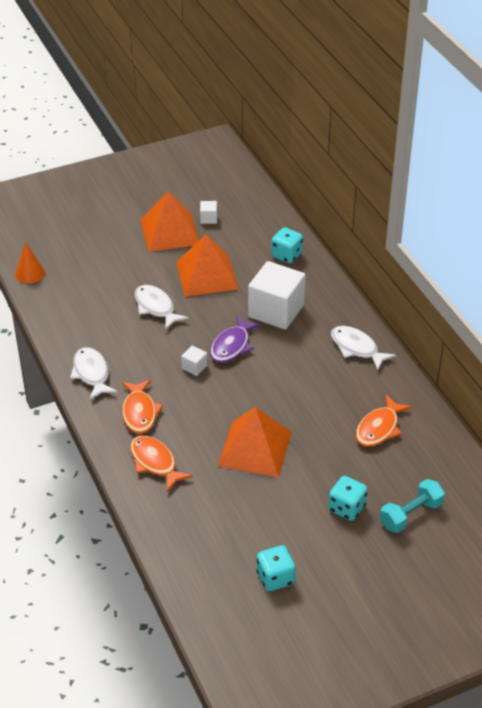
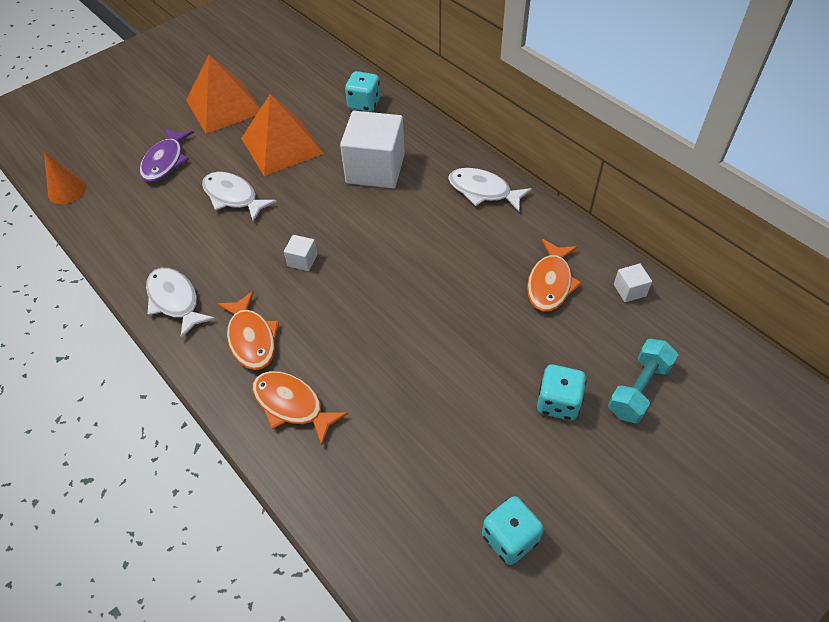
camera: 15 degrees left, 10 degrees up
(208, 218) = (263, 83): white cube -> white cube (629, 290)
(232, 346) = (339, 223): purple fish -> purple fish (165, 161)
(255, 449) = (413, 350): orange pyramid -> none

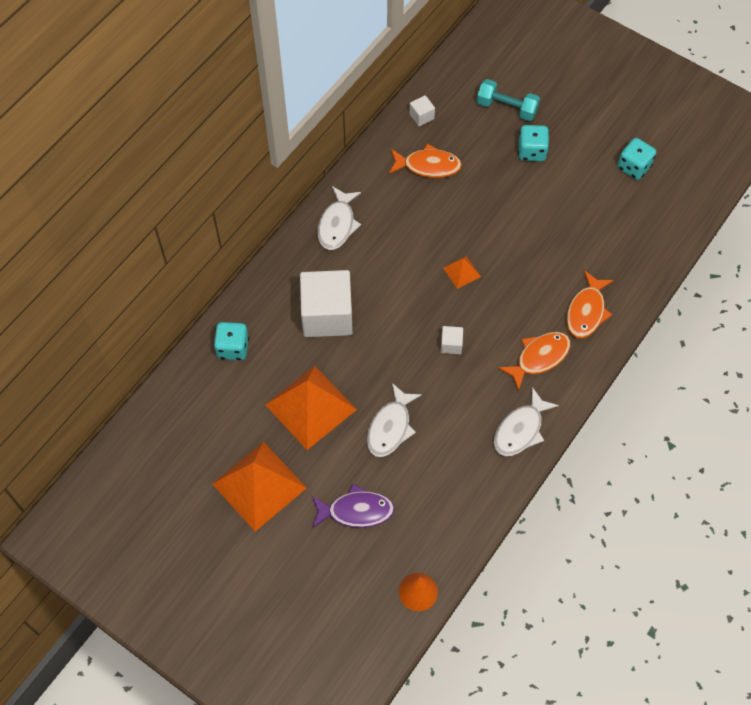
camera: 105 degrees left, 10 degrees up
(391, 287) = (461, 272): none -> orange pyramid

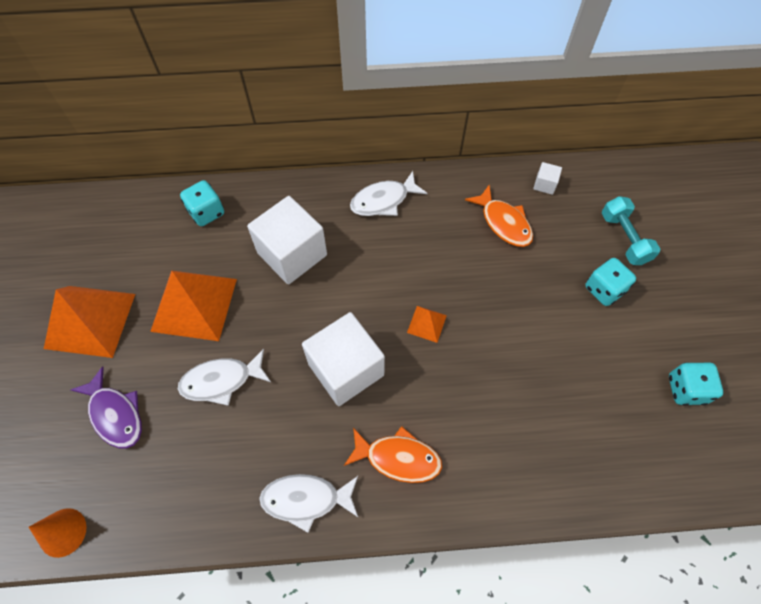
camera: 50 degrees right, 0 degrees up
(451, 344) = (346, 369): white cube -> white cube, size x2.39
(586, 311) = (488, 465): orange fish -> none

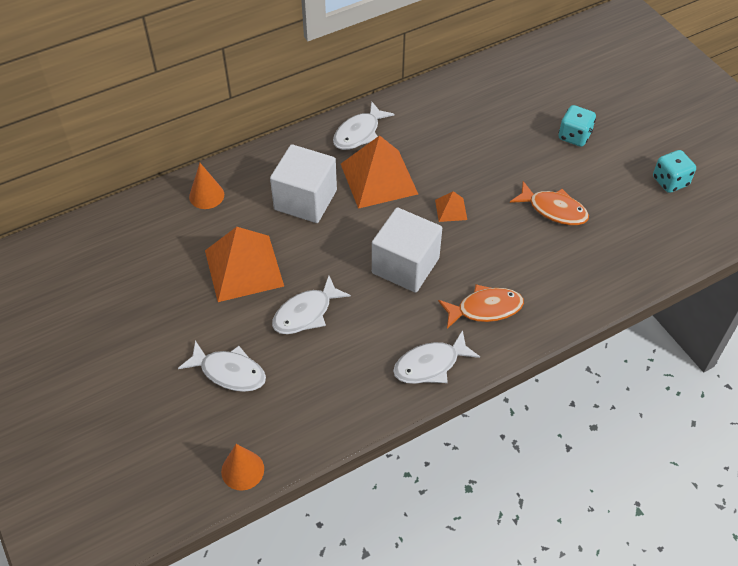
camera: 25 degrees left, 10 degrees down
(90, 320) = (156, 314): orange pyramid -> orange pyramid (378, 178)
(115, 414) = (229, 372): purple fish -> white fish
(206, 212) = (206, 195): turquoise dice -> orange cone
(504, 222) = (469, 116): orange fish -> orange fish (554, 210)
(545, 184) = (485, 77): white cube -> none
(624, 238) = (569, 95): turquoise dumbbell -> none

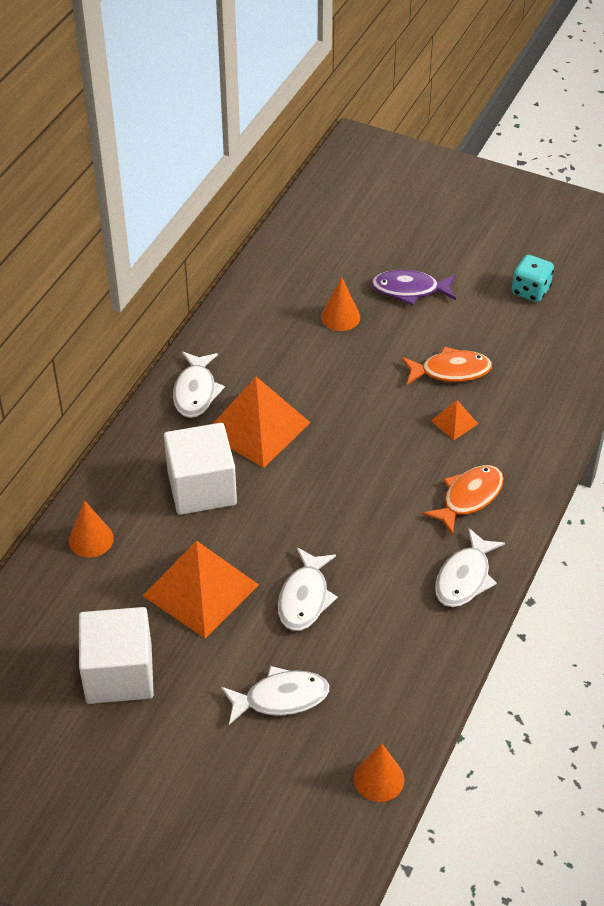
camera: 35 degrees left, 5 degrees down
(405, 265) = (360, 498): white cube -> white cube (119, 673)
(451, 210) = (355, 421): orange pyramid -> orange pyramid (454, 422)
(505, 131) = (340, 317): none -> orange cone
(574, 136) = (409, 290): turquoise dice -> purple fish

